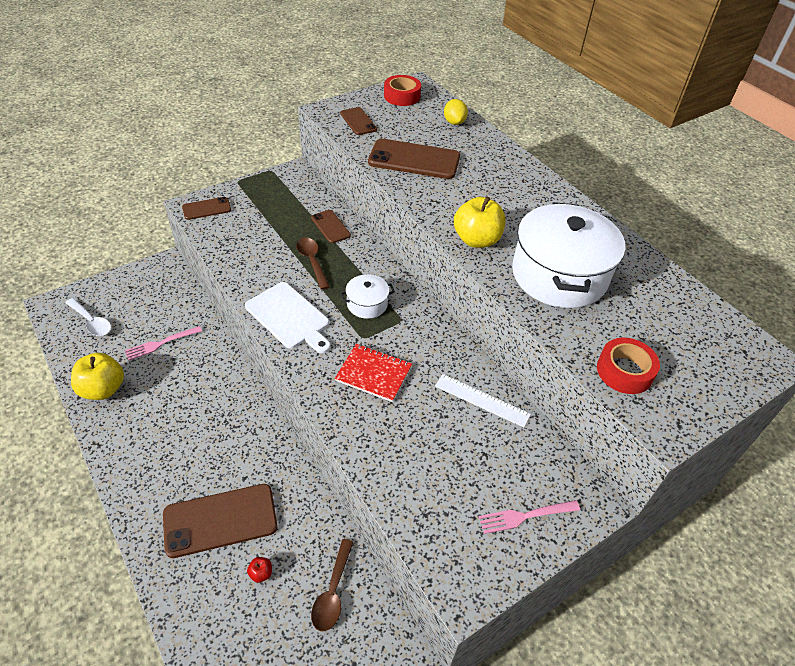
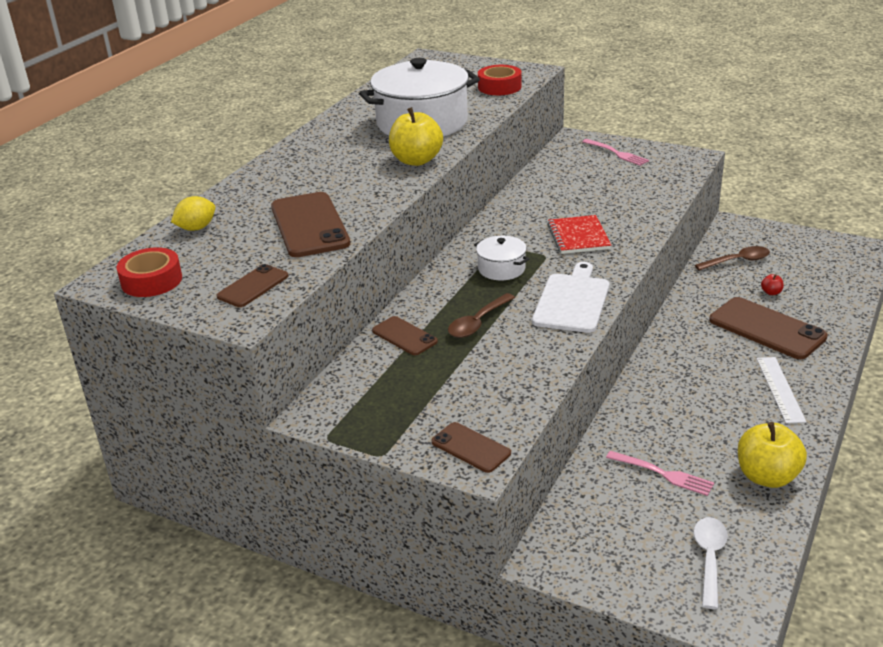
camera: 115 degrees left, 15 degrees down
(330, 226) = (404, 336): brown phone -> brown phone turned 75 degrees counterclockwise
(482, 400) = (542, 189): white ruler -> white ruler (780, 389)

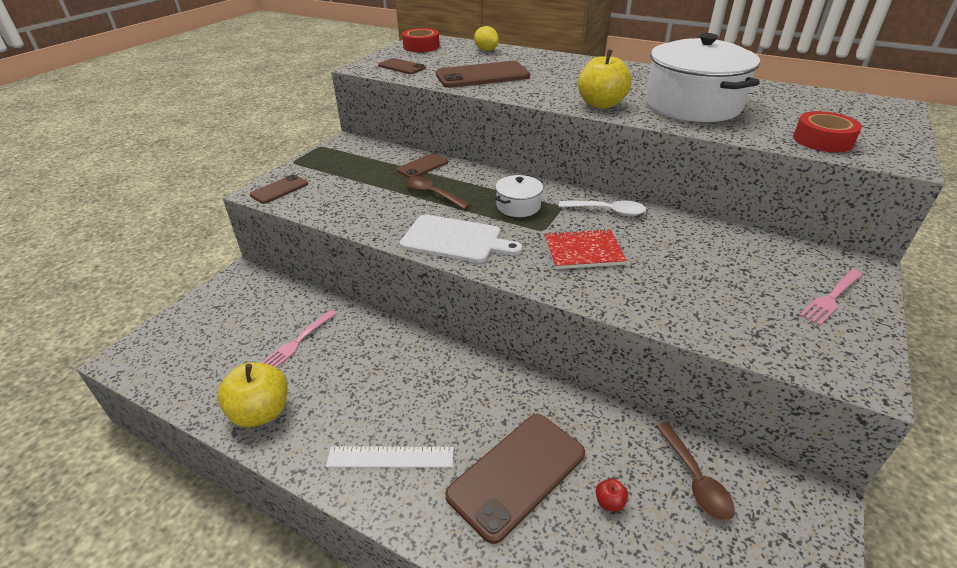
camera: 90 degrees right, 5 degrees up
(709, 558) = (192, 355): white spoon -> white spoon (607, 211)

